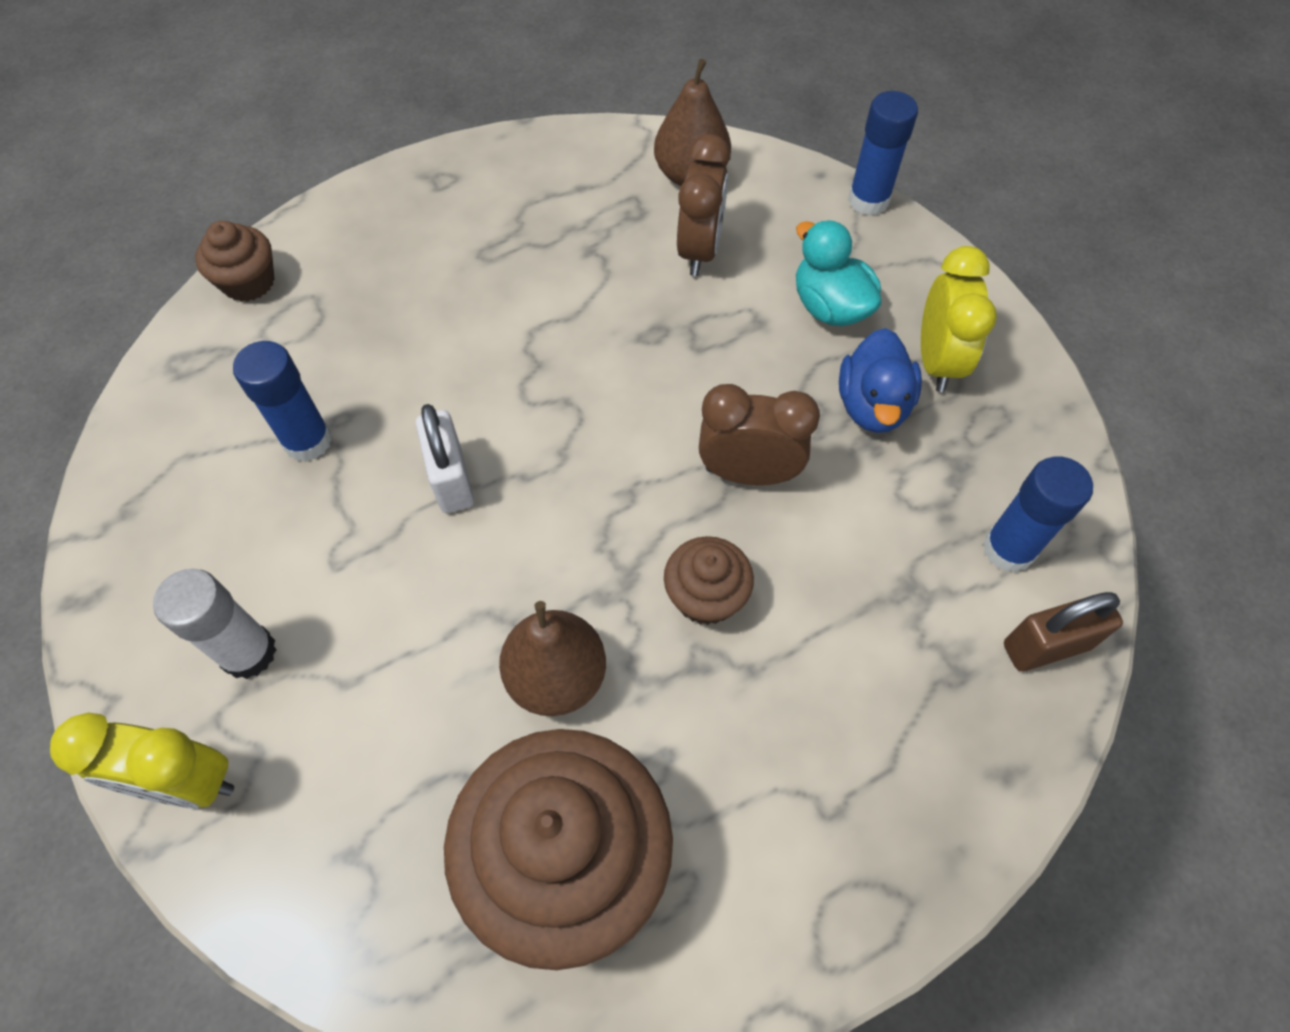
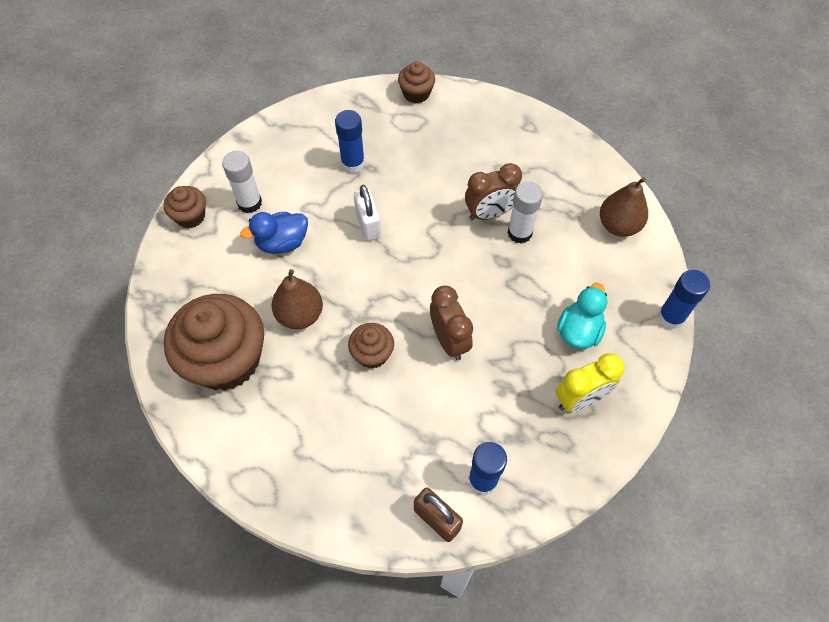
camera: 60 degrees right, 0 degrees up
(187, 782) = (190, 216): yellow clock -> brown cupcake
(451, 479) = (368, 225): white padlock -> white padlock turned 60 degrees counterclockwise
(620, 288) = (519, 233): none -> white glue stick
(699, 250) = (570, 254): brown clock -> brown clock (489, 214)
(872, 405) = (528, 379): blue duck -> blue duck (282, 243)

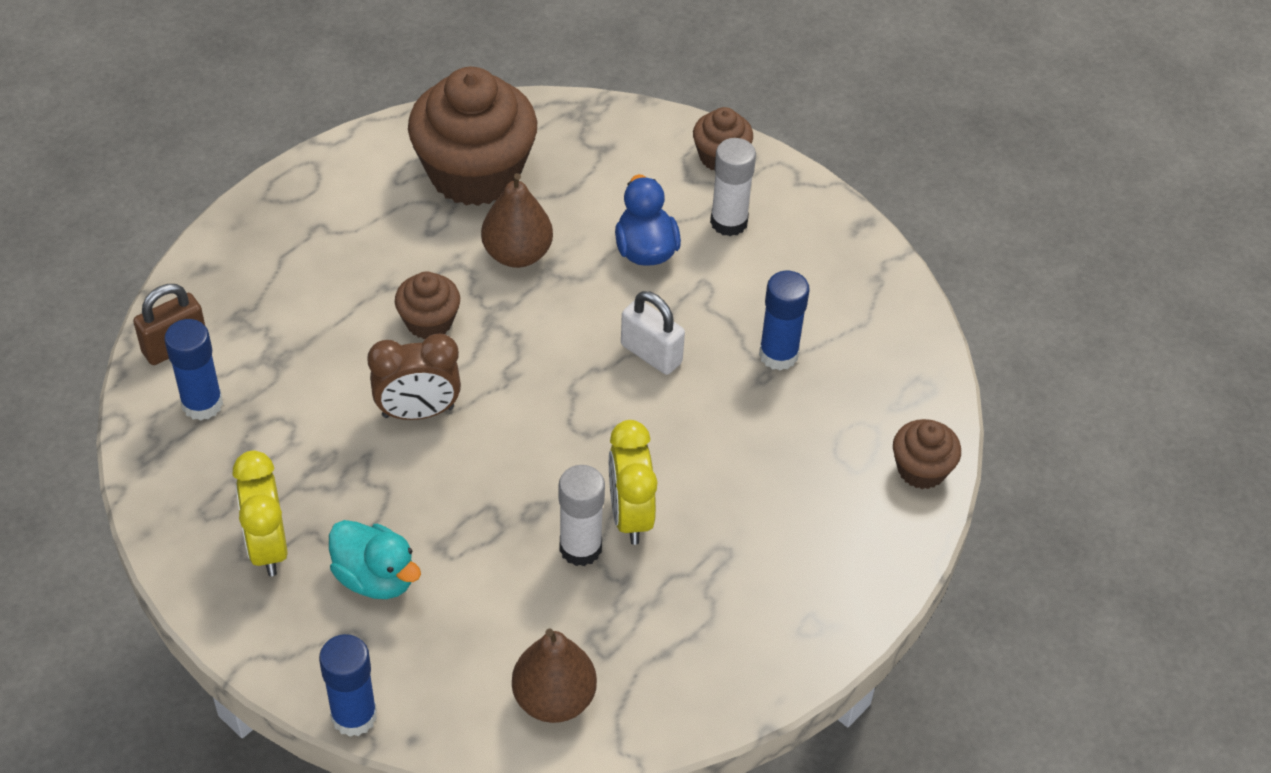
camera: 100 degrees right, 10 degrees down
(368, 225) = (651, 354): white padlock -> white padlock turned 45 degrees clockwise
(489, 214) = (630, 515): brown clock -> yellow clock

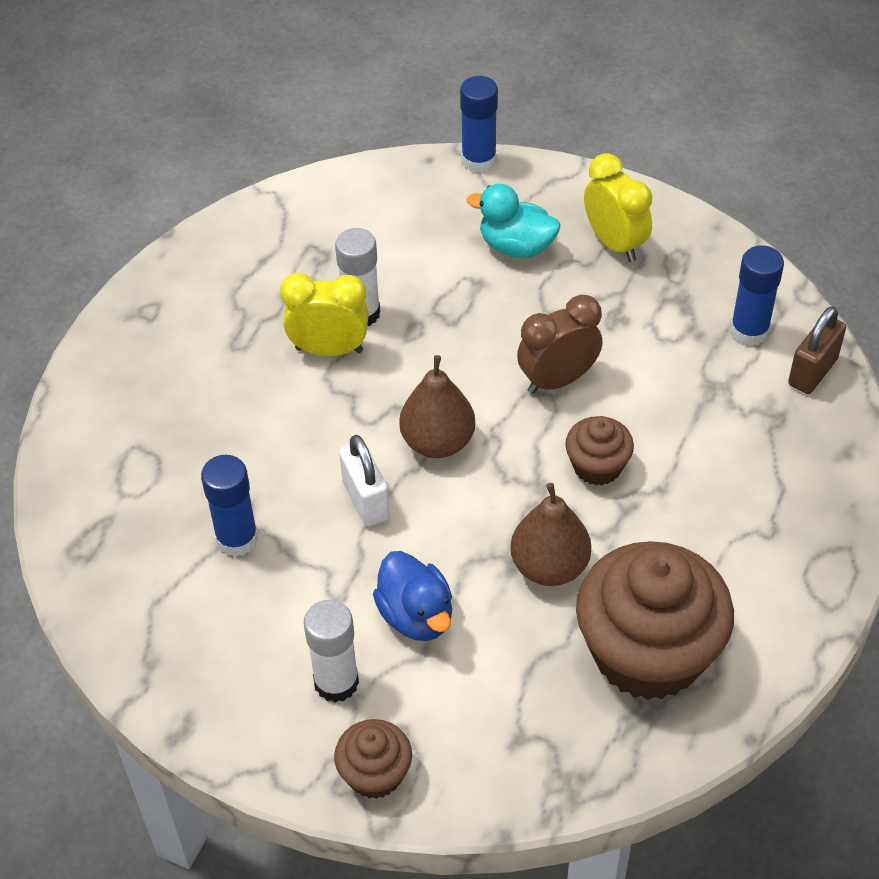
camera: 165 degrees right, 0 degrees up
(554, 699) = (337, 208): brown pear -> brown pear (438, 442)
(630, 515) = (329, 350): yellow clock -> yellow clock turned 60 degrees counterclockwise
(651, 354) = (365, 500): white padlock -> white padlock turned 45 degrees clockwise
(921, 469) = (71, 466): brown cupcake -> none

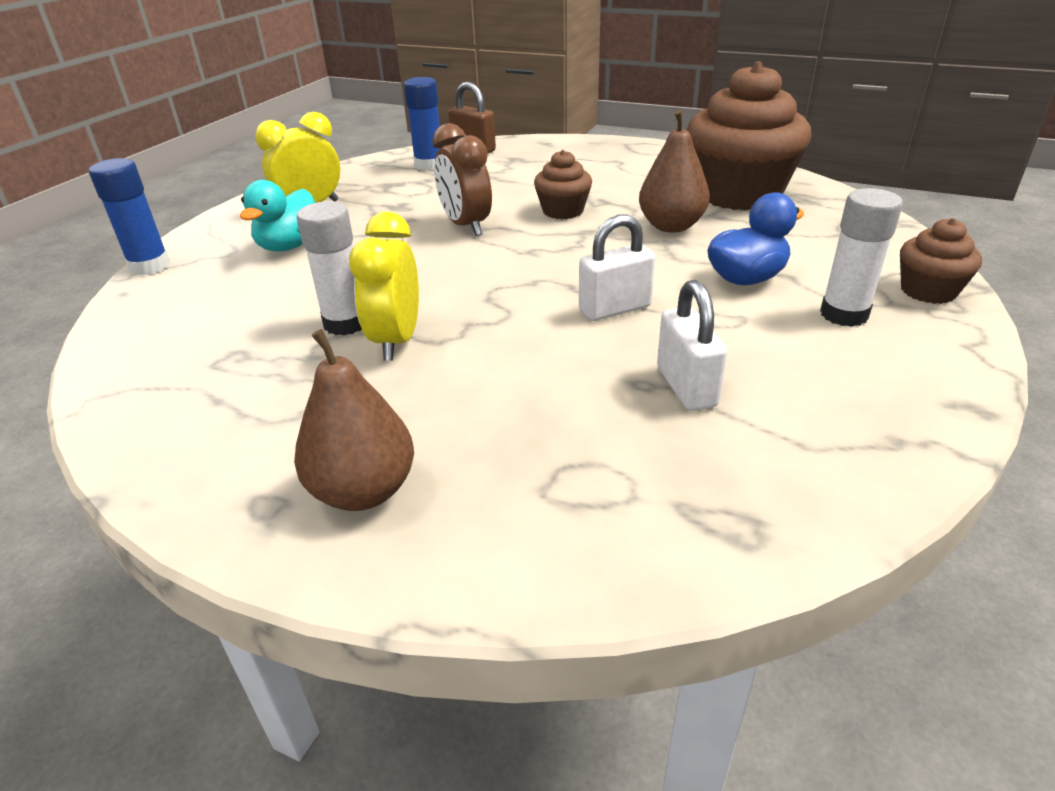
camera: 90 degrees left, 15 degrees down
(237, 539) = (686, 387): blue glue stick -> white padlock
(438, 442) = (537, 275): brown pear -> brown pear (363, 491)

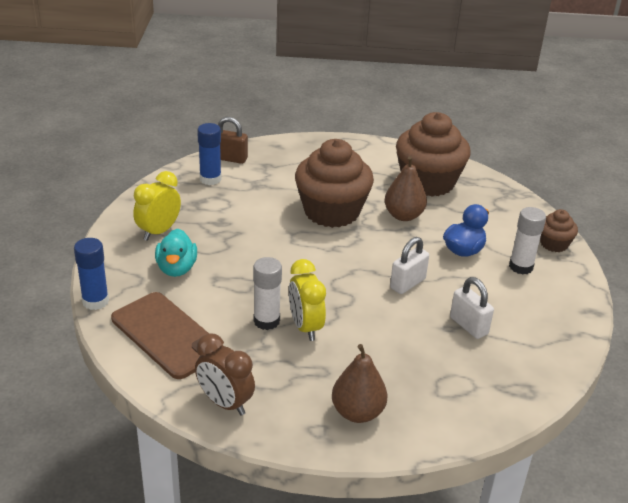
camera: 25 degrees left, 0 degrees up
(189, 318) = (166, 335): none -> brown phone
(466, 226) = (279, 234): brown clock -> brown clock (225, 403)
(563, 211) = (331, 211): brown cupcake -> brown cupcake, size x2.07

